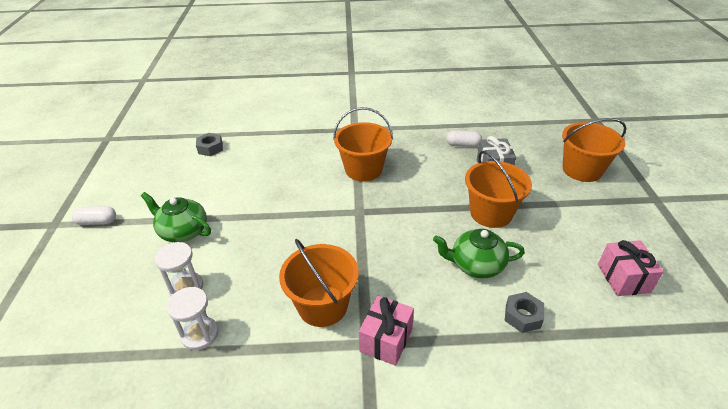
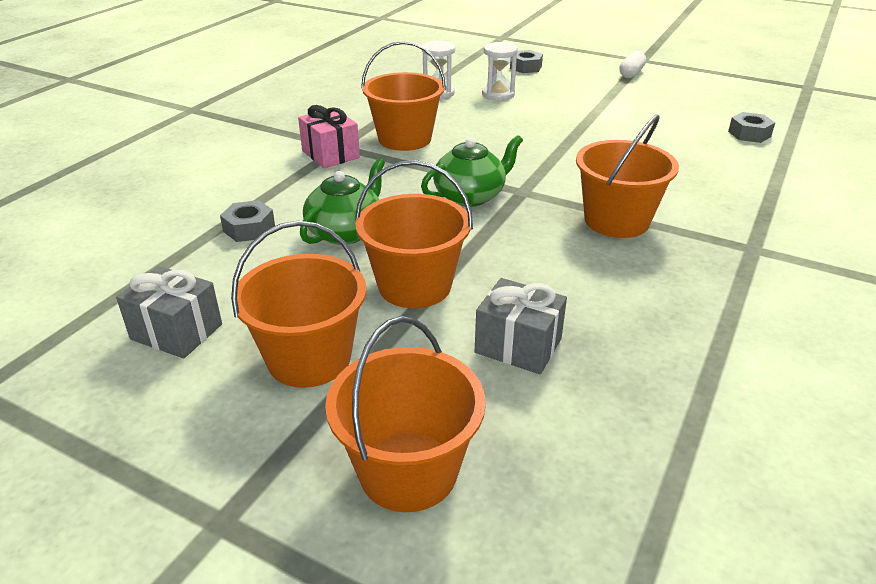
camera: 120 degrees right, 5 degrees down
(95, 296) = (525, 67): none -> grey nut
(183, 231) = (580, 102): green teapot -> green teapot (470, 196)
(463, 145) = (624, 347): white capsule -> none
(574, 221) = (309, 358): none -> orange bucket
(623, 278) = (176, 332): pink gift -> grey gift

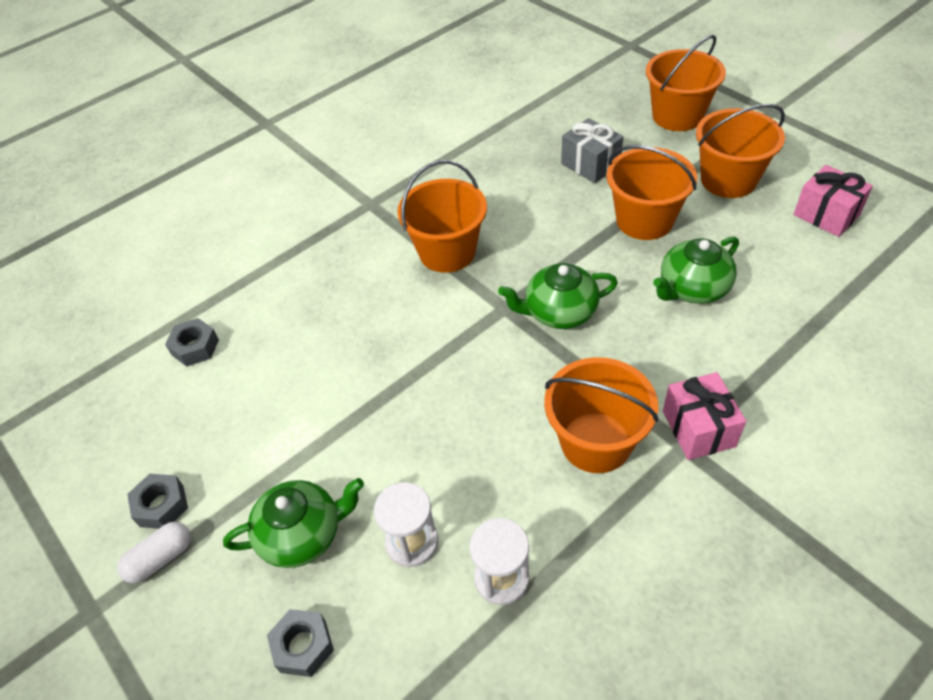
camera: 155 degrees left, 15 degrees up
(176, 332) = (826, 215): grey gift -> pink gift
(249, 228) = (787, 312): grey nut -> grey nut (161, 506)
(563, 88) = (302, 534): none -> green teapot

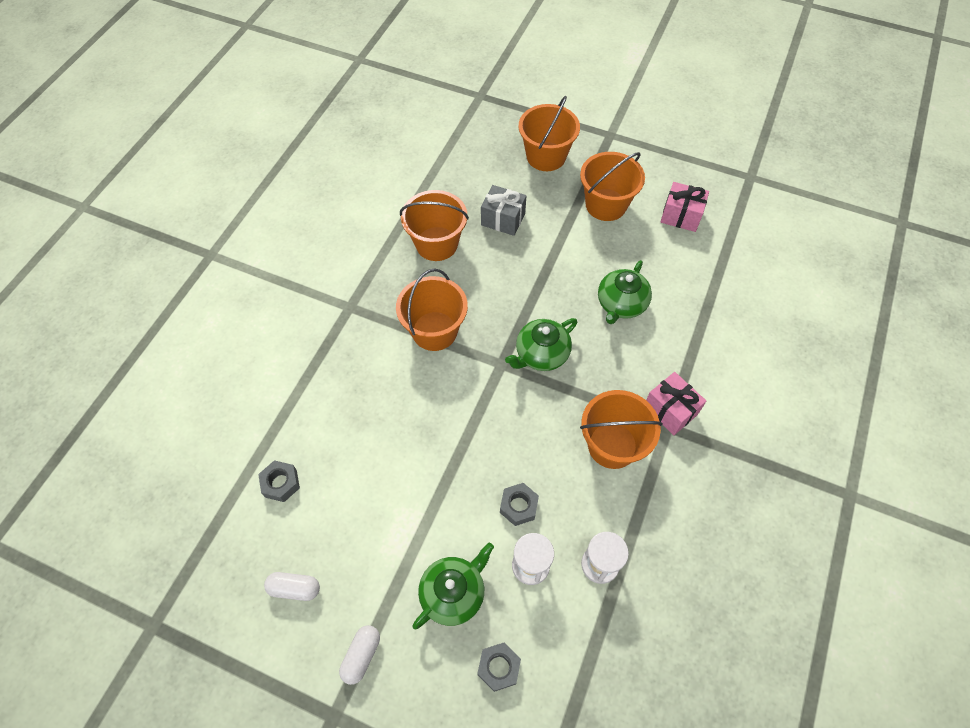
camera: 30 degrees left, 10 degrees up
(140, 457) = (294, 588): none -> white capsule
(161, 506) = (336, 618): grey nut -> grey nut (518, 506)
(644, 220) = (564, 257): orange bucket -> orange bucket (436, 244)

